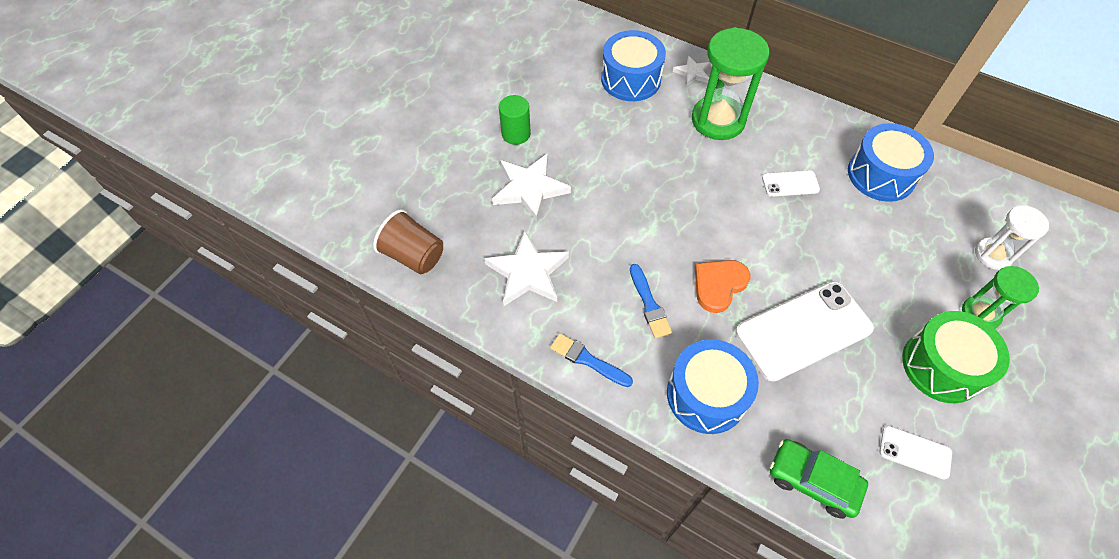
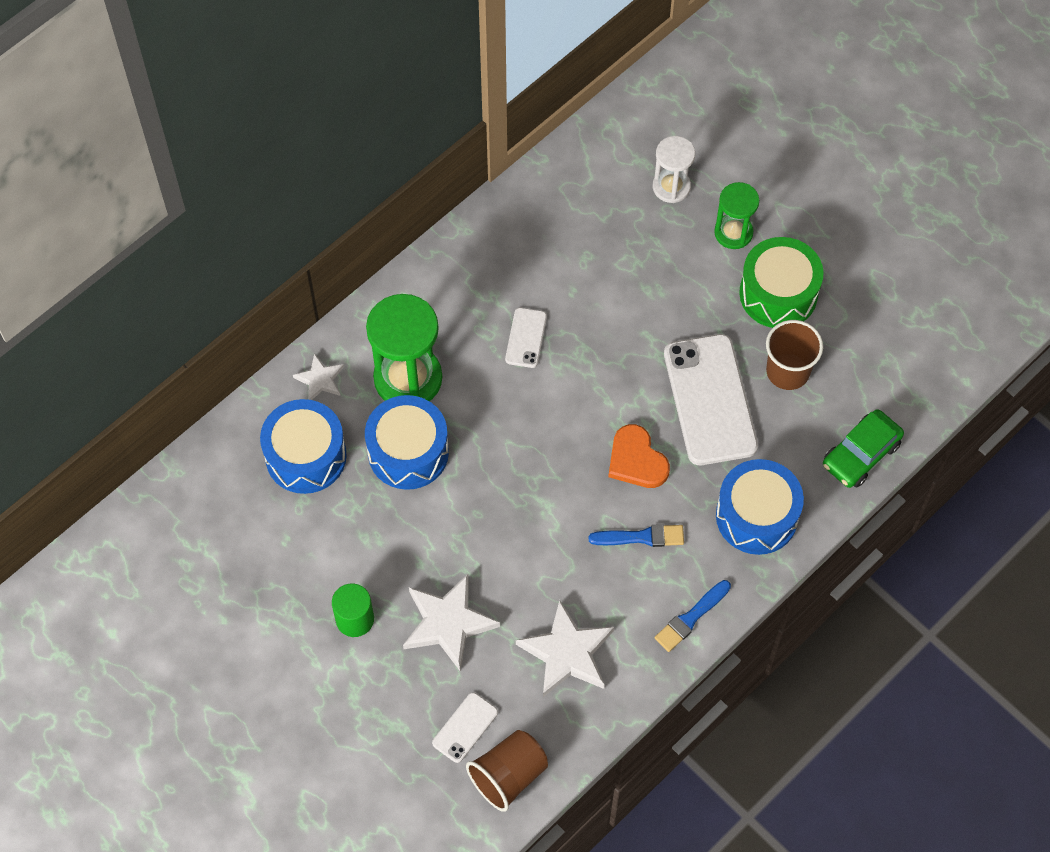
camera: 75 degrees left, 5 degrees up
(866, 391) = (787, 371): none -> brown cup
(881, 175) = (541, 241): blue drum -> blue drum (408, 452)
(915, 452) = (854, 357): white phone -> white phone (465, 727)

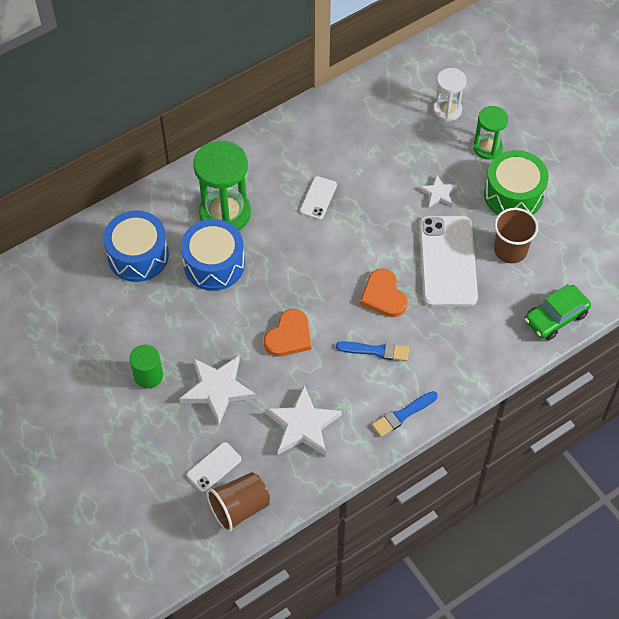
camera: 10 degrees right, 5 degrees down
(320, 379) = (160, 204): white star -> white star (438, 193)
(526, 535) = (289, 336): none -> orange heart
(756, 516) = (467, 349): blue drum -> none

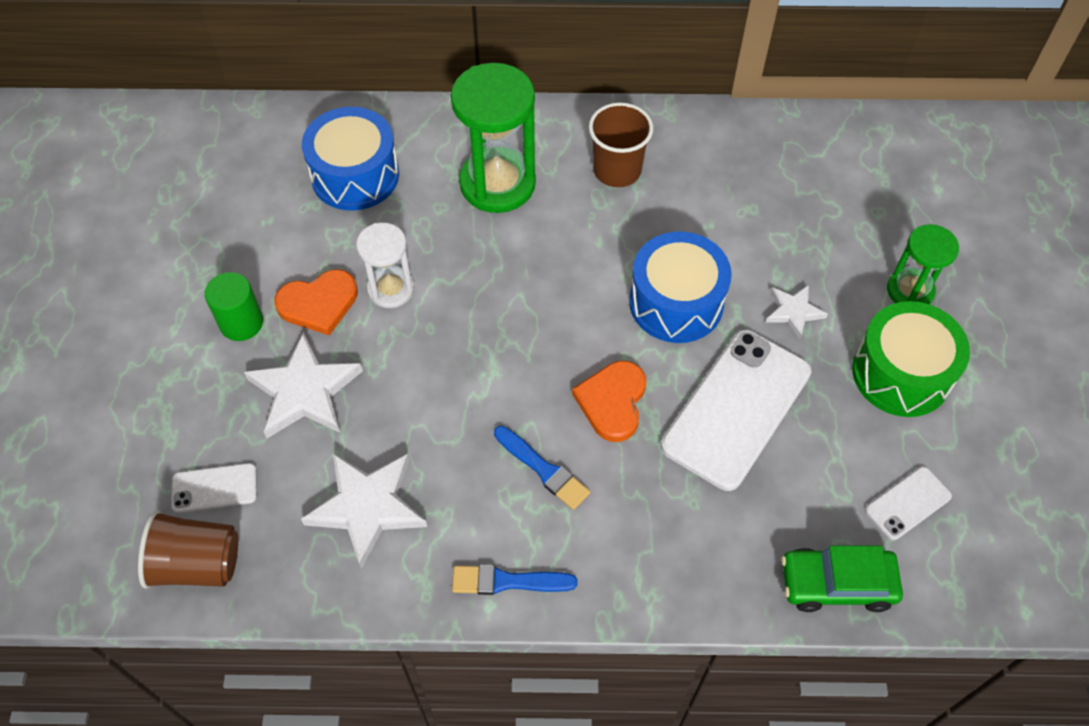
camera: 35 degrees right, 0 degrees up
(214, 264) = (433, 236): blue drum -> blue drum (676, 302)
(289, 336) = (448, 379): orange heart -> orange heart (318, 304)
(318, 198) = (627, 229): white phone -> white phone (908, 503)
(447, 110) = (889, 212): white hourglass -> white hourglass (391, 289)
(510, 250) = (839, 446): brown cup -> brown cup (617, 170)

